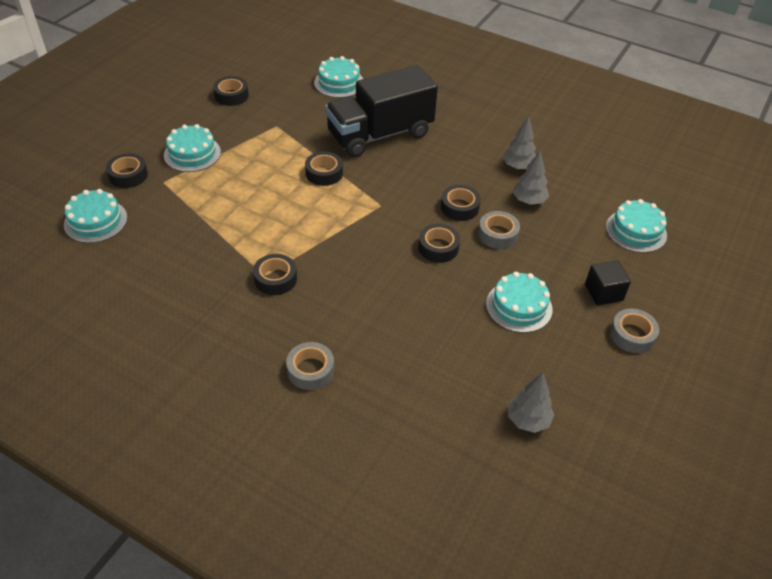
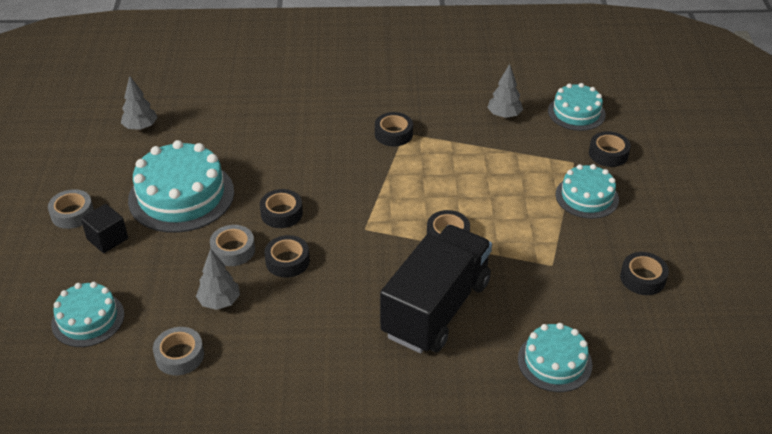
camera: 150 degrees right, 5 degrees down
(310, 370) = (312, 95): grey tape -> grey tape (179, 356)
(518, 166) = (252, 342): grey tree -> grey tree (504, 115)
(519, 306) = (181, 196): turquoise cake -> turquoise cake, size x1.67

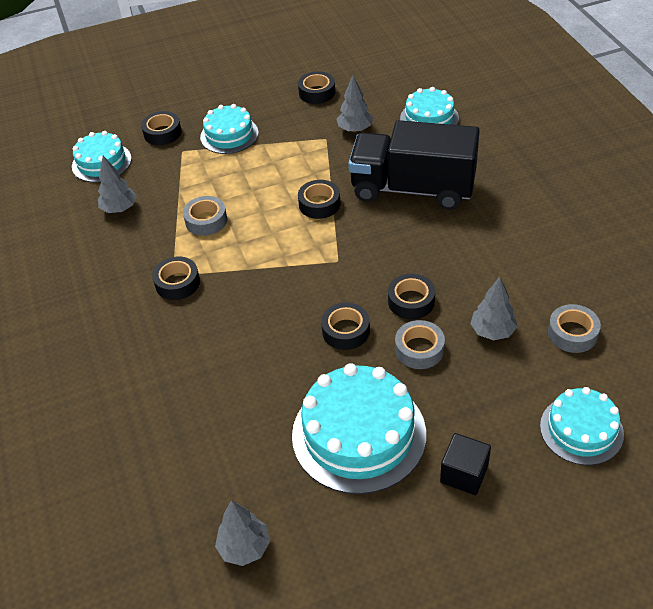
camera: 105 degrees left, 5 degrees up
(72, 214) = (443, 537): grey tape -> grey tape (206, 220)
(558, 291) = (355, 129): none -> grey tree

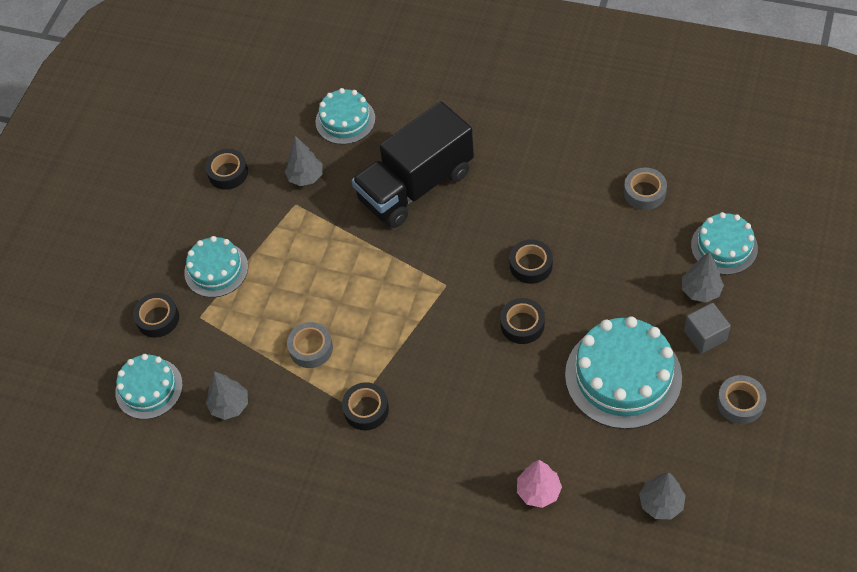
camera: 50 degrees left, 10 degrees up
(186, 442) = (538, 491): none -> pink tree
(319, 204) = (371, 258): black tape -> none
(419, 349) = (580, 290): grey tape -> grey tape (740, 403)
(464, 474) = (705, 335): black cube -> grey cube
(492, 331) = (602, 236): grey tree -> grey tree (700, 291)

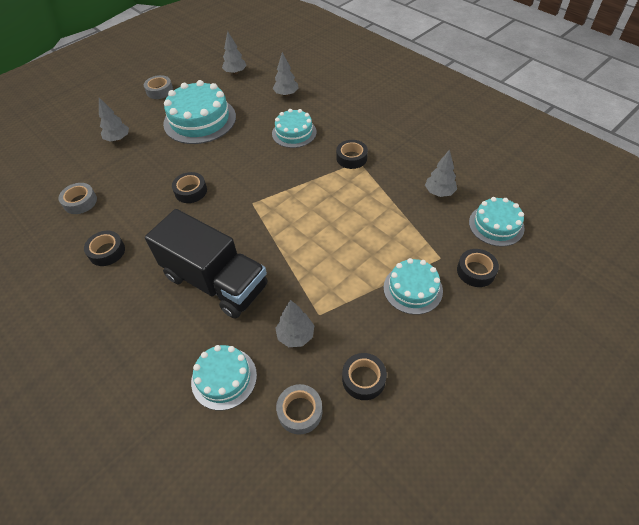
camera: 155 degrees left, 5 degrees down
(311, 348) = (367, 203): grey tape -> grey tape (300, 411)
(416, 186) = (215, 281): black truck -> black truck turned 45 degrees clockwise
(522, 324) = (227, 163): black tape -> black tape (107, 251)
(538, 491) = (286, 94): pink tree -> grey tree
(705, 335) = (141, 120): grey cube -> none
(724, 246) = (79, 154): turquoise cake -> turquoise cake (294, 133)

